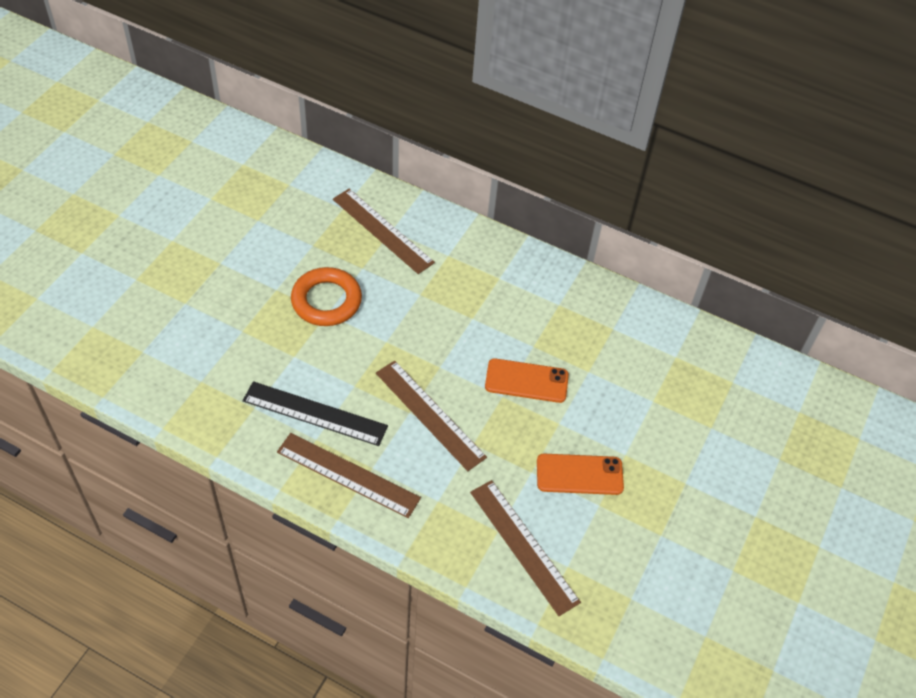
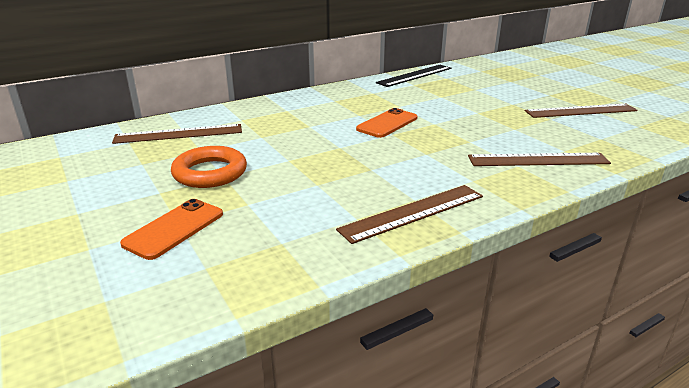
camera: 55 degrees left, 25 degrees down
(315, 413) = (326, 210): black ruler -> black ruler (414, 75)
(429, 414) = (382, 162): brown ruler -> brown ruler (581, 111)
(579, 475) = (484, 128): orange phone -> orange phone (174, 229)

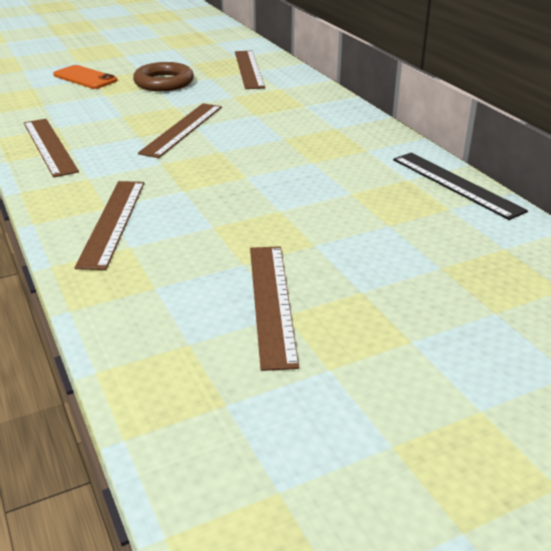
camera: 95 degrees right, 5 degrees up
(210, 173) = (164, 82): orange ring -> brown ring
(349, 151) = (182, 129): none -> brown ruler
(387, 123) = (251, 150): orange phone -> none

